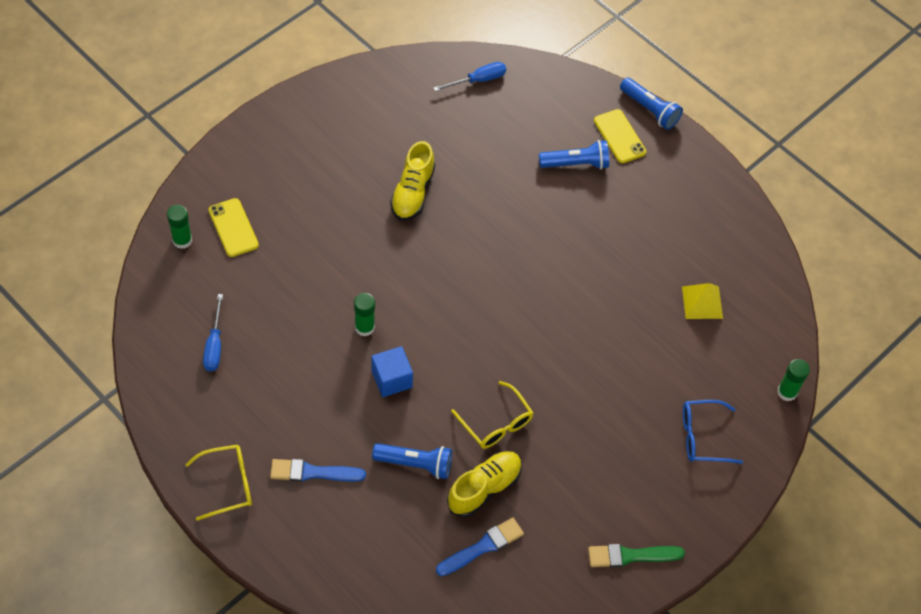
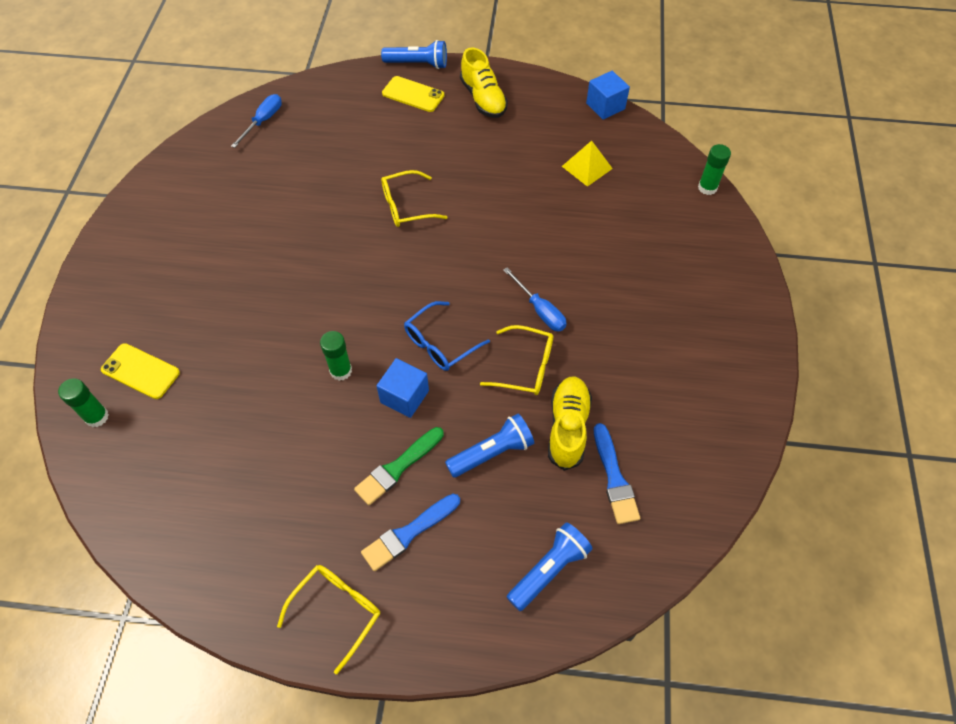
camera: 35 degrees left, 0 degrees up
(214, 345) = (210, 489): blue screwdriver -> blue screwdriver (540, 310)
(412, 193) = (284, 236): yellow shoe -> yellow shoe (483, 99)
(483, 547) = (614, 478): blue brush -> blue brush turned 150 degrees clockwise
(524, 233) = (406, 206): none -> yellow glasses
(576, 163) = (398, 132): blue flashlight -> blue flashlight (548, 569)
(630, 556) = (729, 390): green brush -> green brush (397, 468)
(702, 437) = (685, 261): blue glasses -> blue glasses (440, 344)
(774, 259) = (605, 106): none -> blue cube

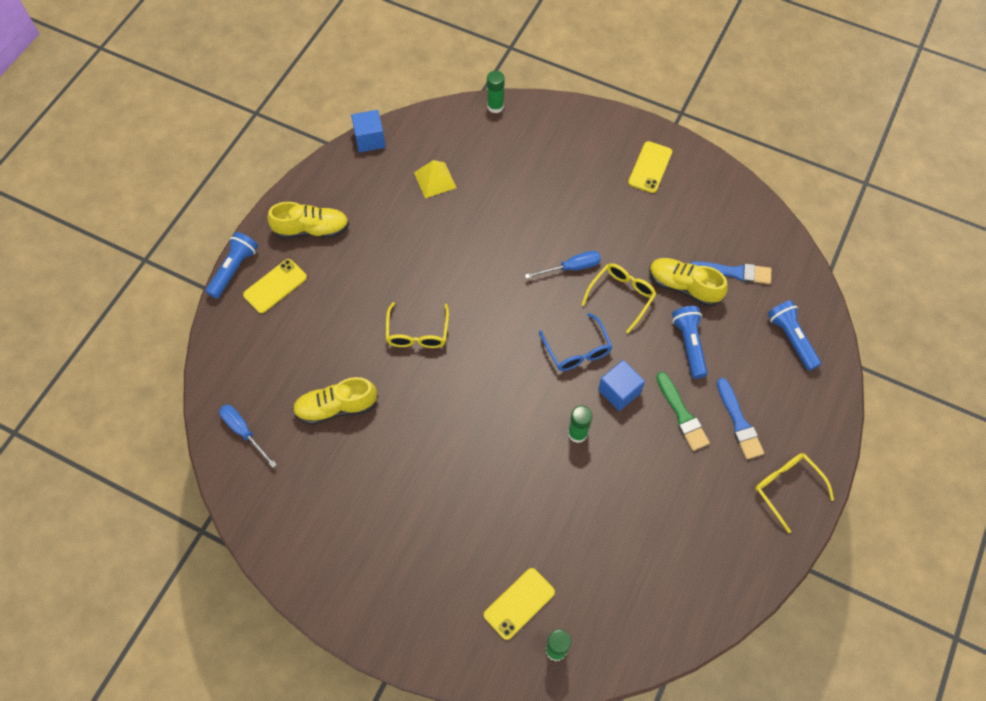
camera: 70 degrees left, 5 degrees up
(306, 173) = (336, 407): none -> yellow shoe
(715, 350) = (650, 167): none -> yellow phone

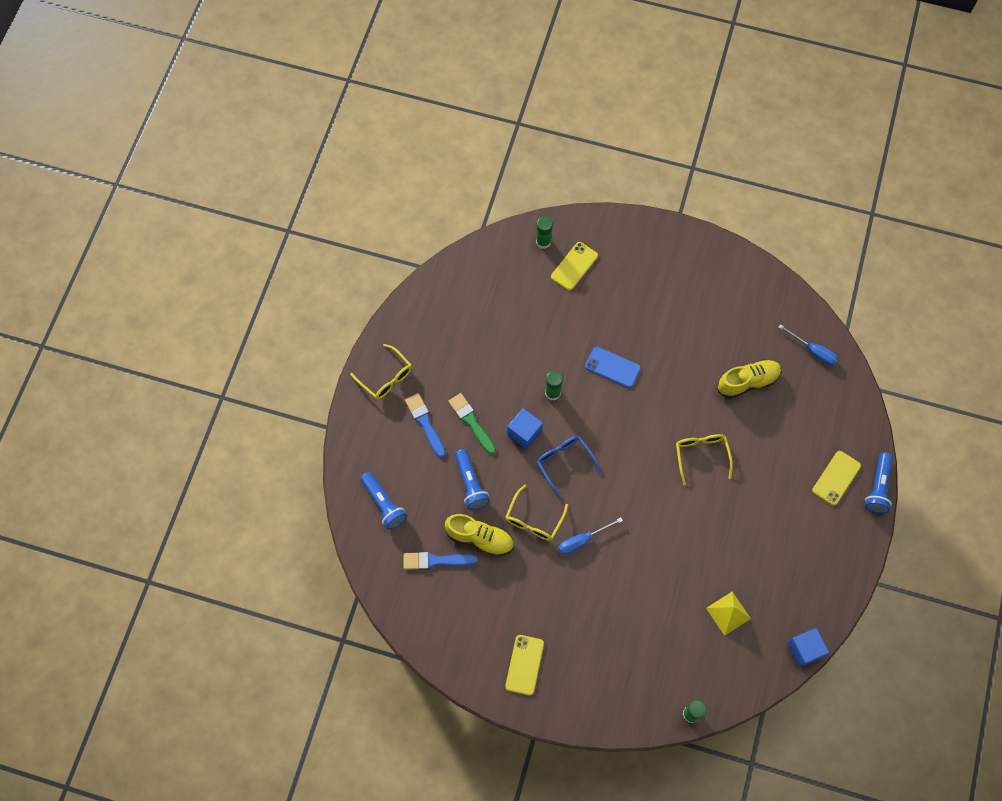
camera: 170 degrees right, 5 degrees up
(311, 229) = (825, 539): yellow shoe -> none
(497, 453) = (612, 367): none -> blue phone

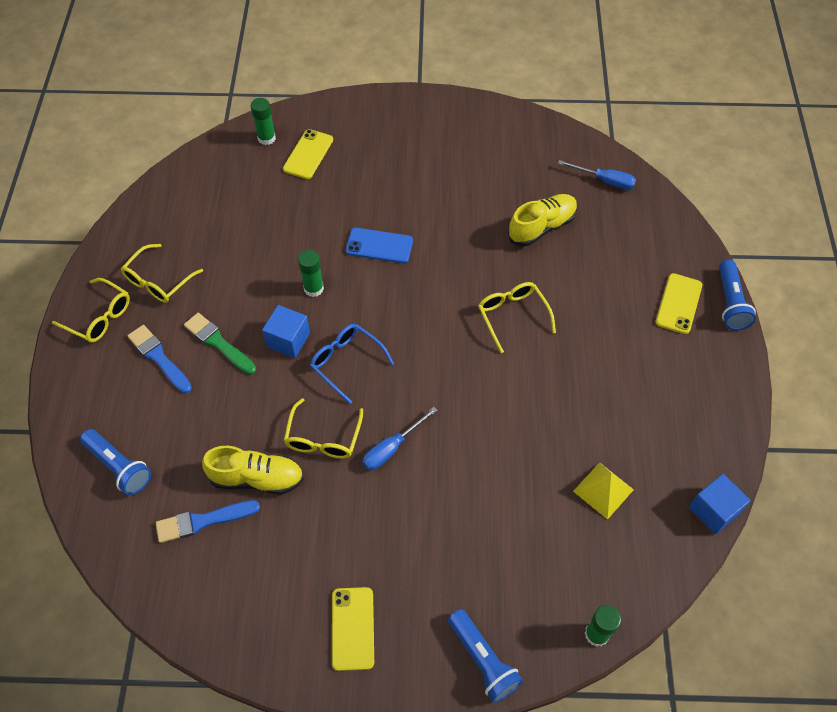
camera: 15 degrees left, 10 degrees down
(434, 357) = (158, 281): none -> yellow glasses
(471, 484) = (231, 414): blue flashlight -> blue flashlight (483, 660)

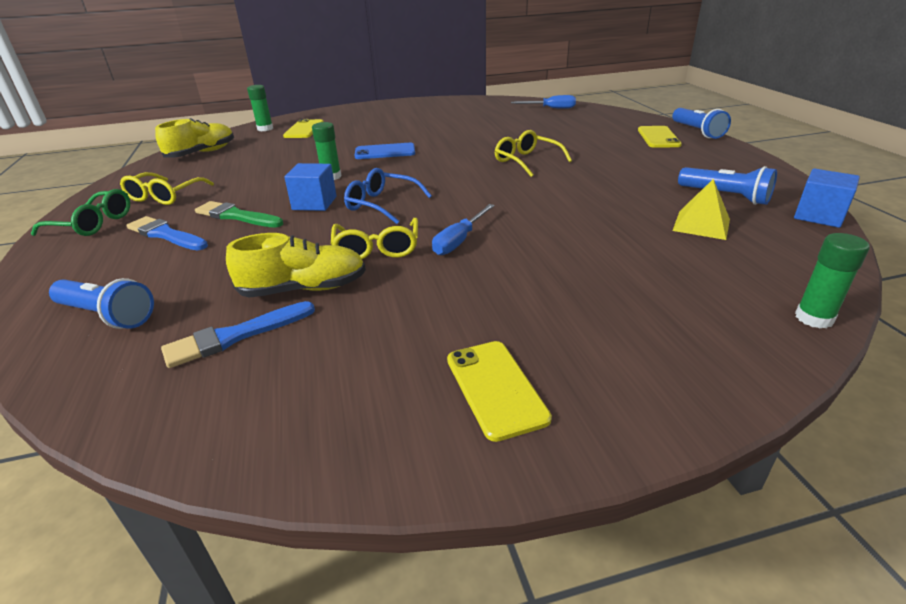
camera: 15 degrees left, 25 degrees down
(99, 317) = (93, 224): yellow glasses -> green glasses
(483, 660) = (702, 375): blue flashlight -> blue flashlight (725, 196)
(542, 227) = (518, 128): yellow shoe -> yellow shoe (202, 153)

